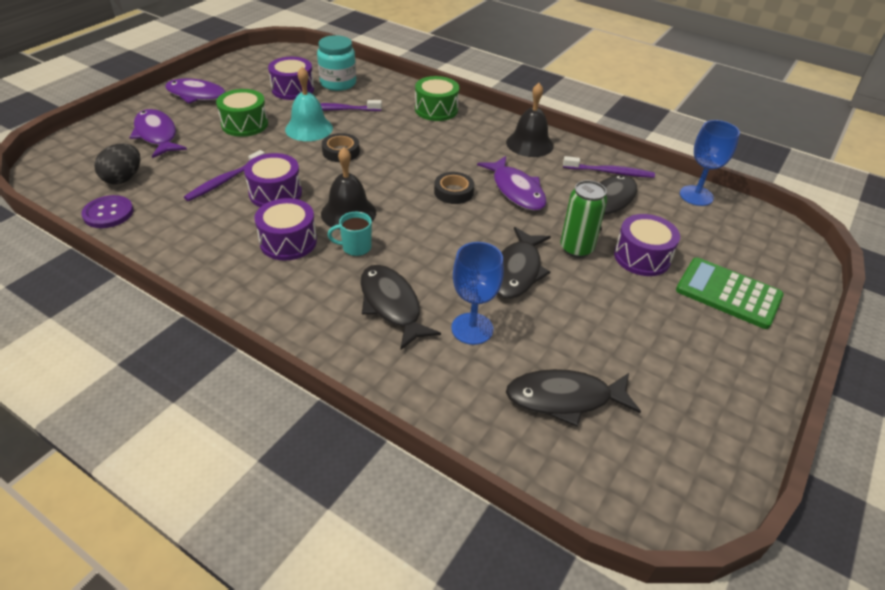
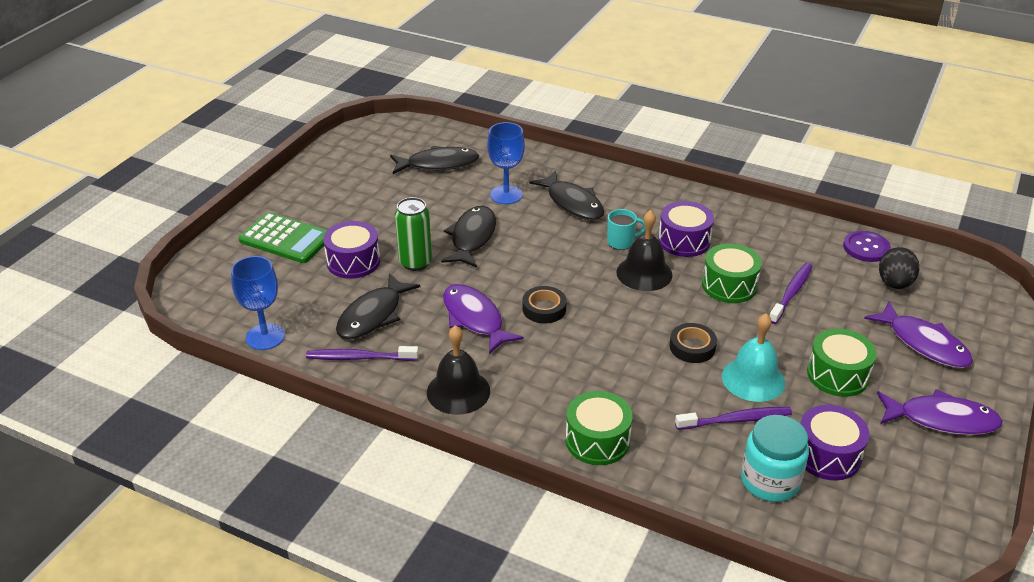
camera: 175 degrees right, 5 degrees down
(275, 193) = (729, 285): purple drum -> green drum

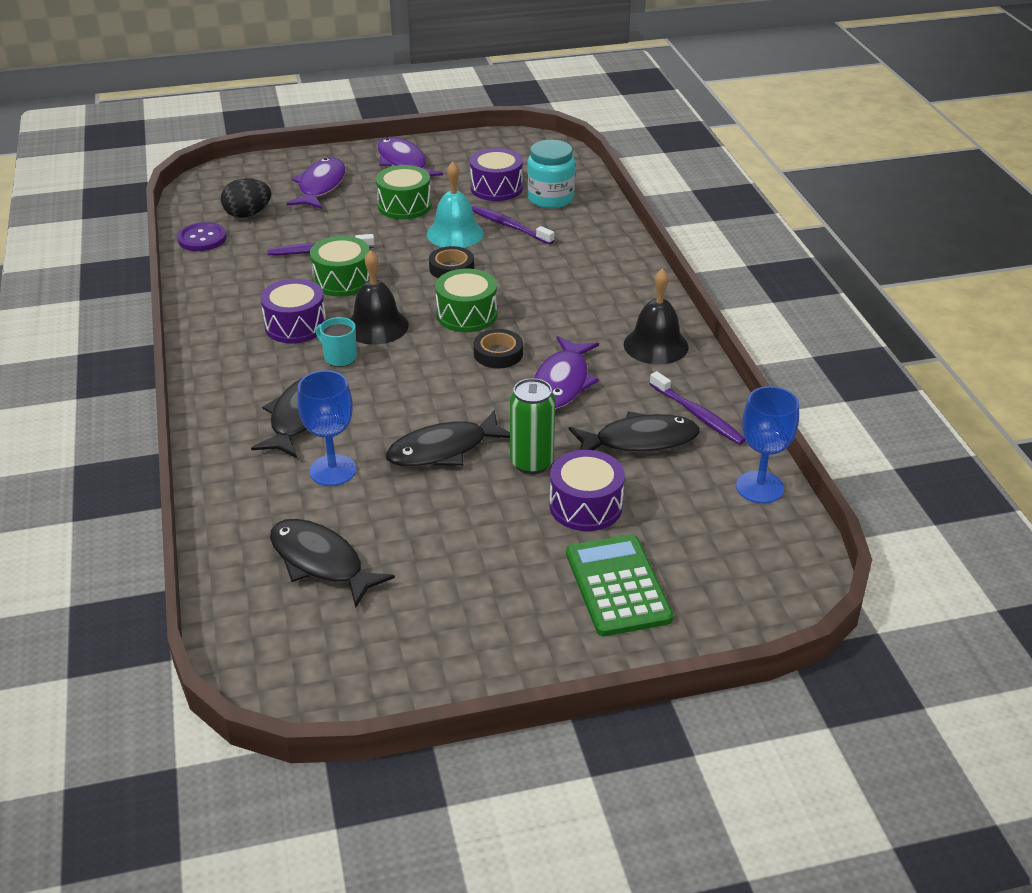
camera: 130 degrees left, 0 degrees up
(597, 440) = (610, 267): green drum -> green drum (466, 315)

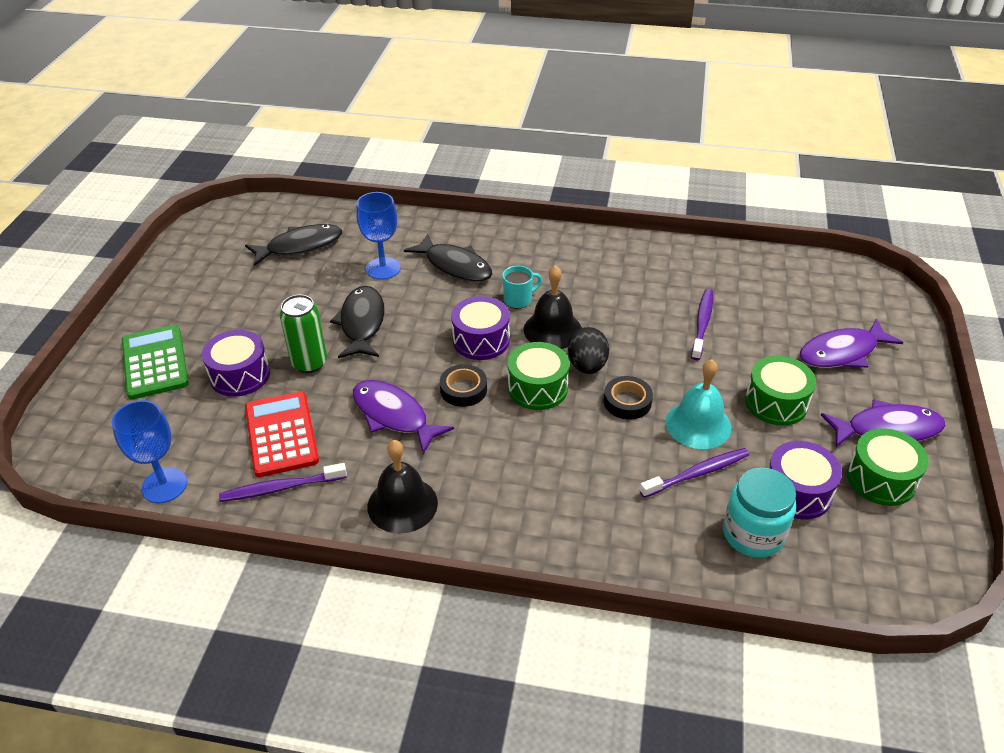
camera: 115 degrees right, 5 degrees up
(202, 239) = (754, 263): purple button -> none
(248, 214) = (793, 295): black egg -> black egg (587, 366)
(295, 325) = (580, 287): purple drum -> purple drum (481, 340)
(320, 186) = (842, 352): purple fish -> purple fish turned 120 degrees clockwise
(342, 280) = (640, 327): green drum -> green drum (881, 479)
(617, 586) = (155, 362): green calculator -> green calculator turned 120 degrees counterclockwise
(640, 441) = (281, 434): black fish -> red calculator

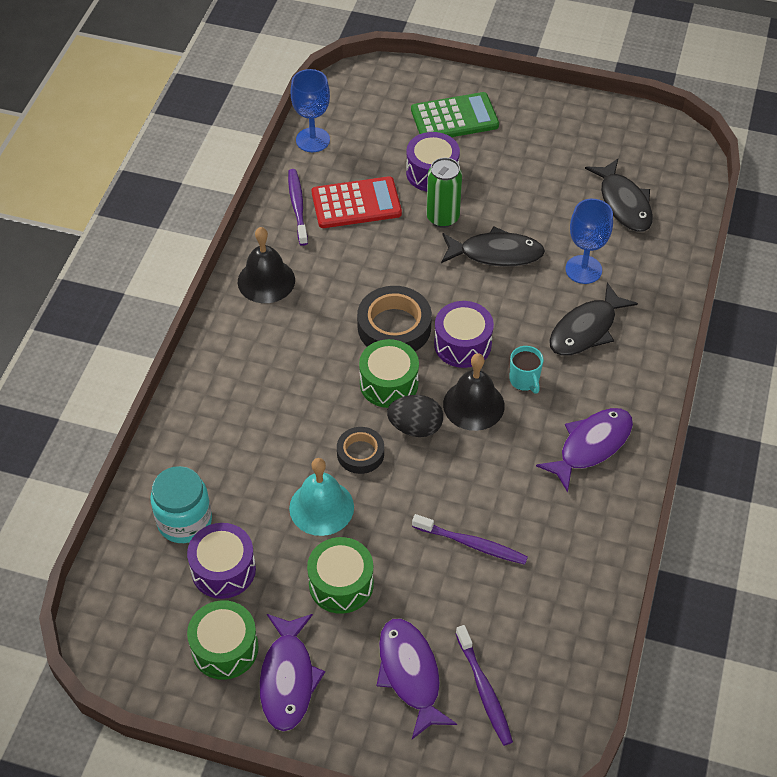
camera: 95 degrees right, 10 degrees up
(394, 416) = (367, 276): purple fish -> purple fish (591, 446)
(463, 389) = (394, 327): black tape -> black tape, size x1.66
(697, 473) = (260, 493): purple toothbrush -> purple toothbrush (484, 690)

